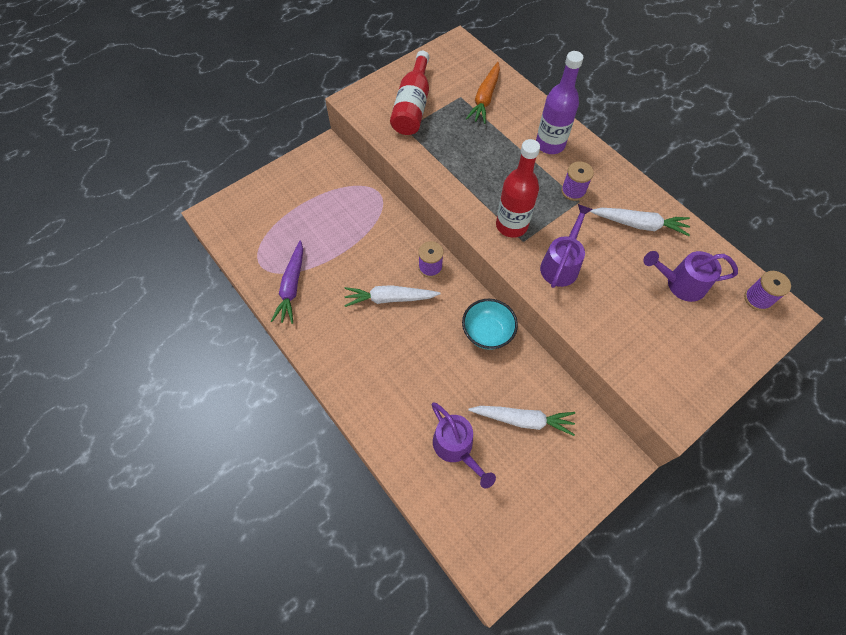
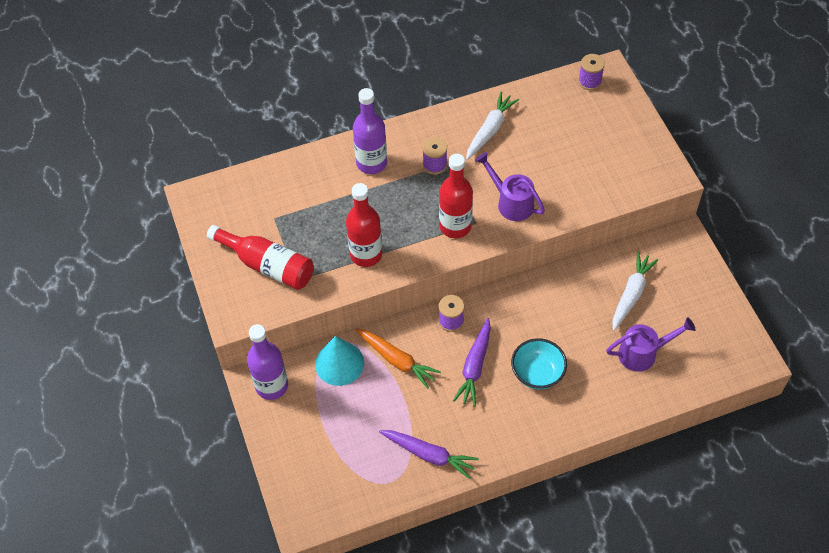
camera: 70 degrees left, 5 degrees down
(325, 161) = (271, 386): none -> purple bottle
(360, 199) = (339, 363): none -> turquoise cone
(389, 298) = (474, 366): white carrot -> purple carrot
(451, 167) = (366, 254): none -> red bottle
(485, 98) = (286, 197): orange carrot -> orange carrot (397, 360)
(487, 333) = (539, 294): turquoise bowl -> turquoise bowl (537, 373)
(680, 284) = (559, 126): purple watering can -> none

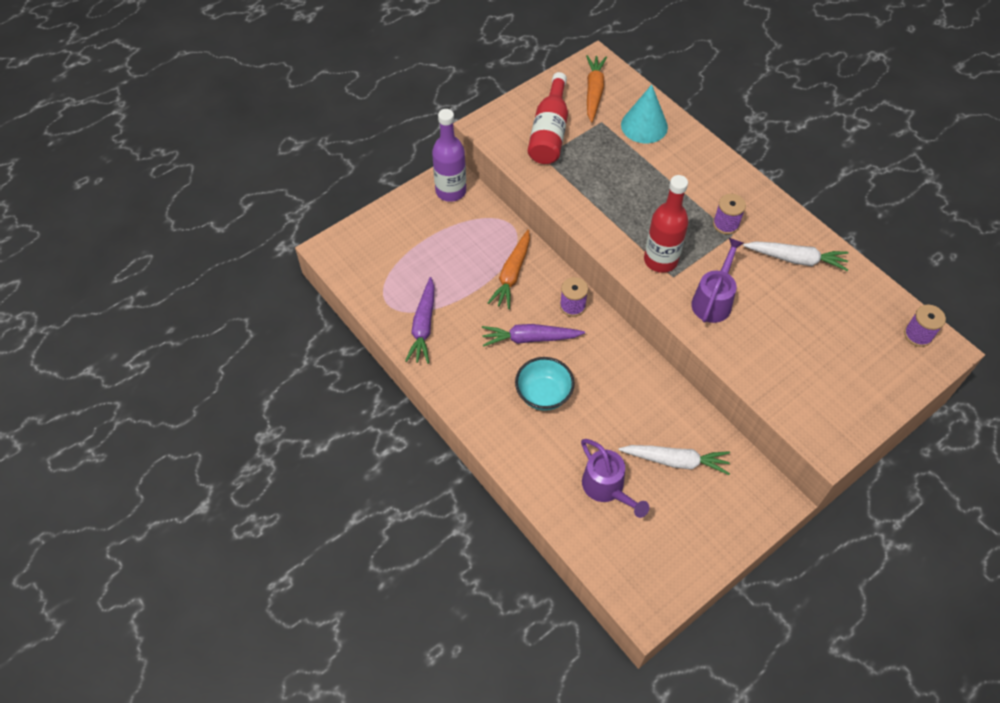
camera: 70 degrees right, 0 degrees up
(232, 212) = (594, 92): none -> orange carrot
(339, 363) = (491, 232): turquoise cone -> turquoise cone (644, 126)
(366, 254) = (594, 199): red bottle -> none
(371, 163) = (700, 174): purple bottle -> none

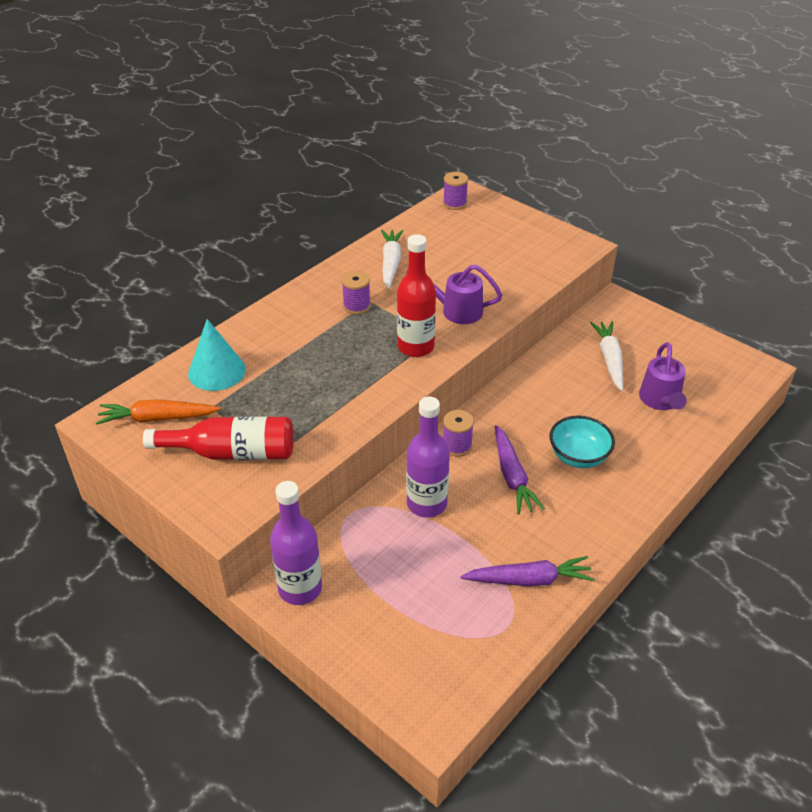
camera: 100 degrees left, 15 degrees down
(512, 274) = (426, 504): orange carrot -> purple bottle
(607, 488) = (660, 401): purple watering can -> purple watering can turned 135 degrees clockwise

